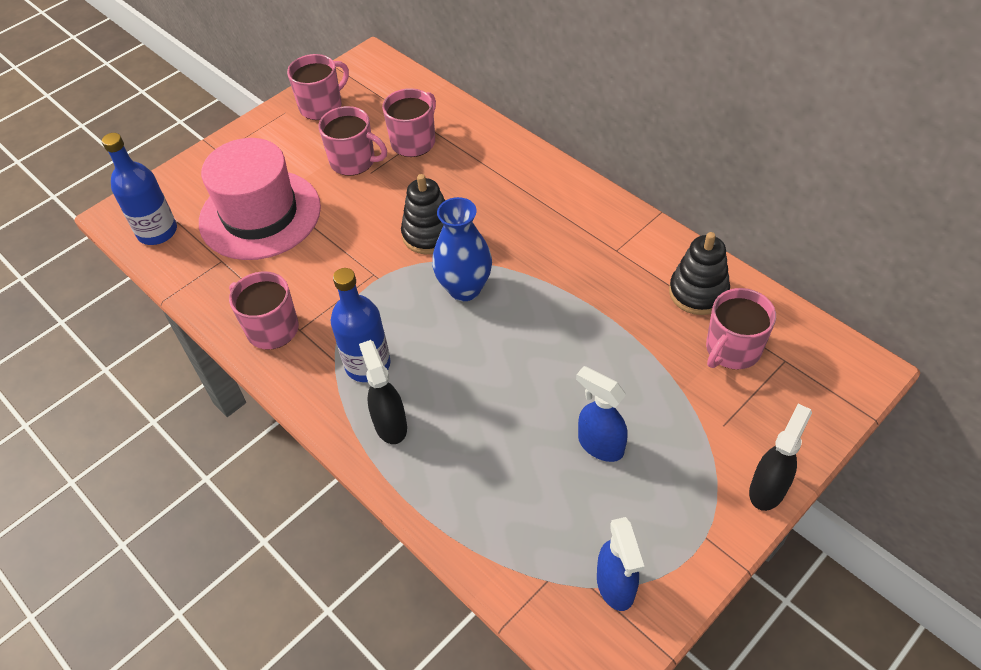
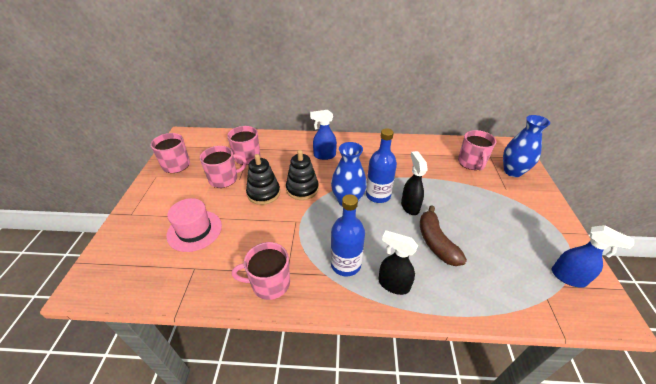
camera: 45 degrees left, 10 degrees down
(157, 232) = (127, 279): blue bottle -> blue bottle (378, 195)
(260, 214) = (194, 230): pink hat -> pink hat, size x0.63
(505, 418) = (436, 242): none -> brown banana
(600, 445) = (482, 226): blue spray bottle -> blue spray bottle (324, 156)
(698, 292) = (434, 151): black stacking toy -> black stacking toy (263, 193)
(767, 489) = (549, 201): black spray bottle -> black spray bottle (409, 206)
(783, 408) = (512, 171): none -> blue vase

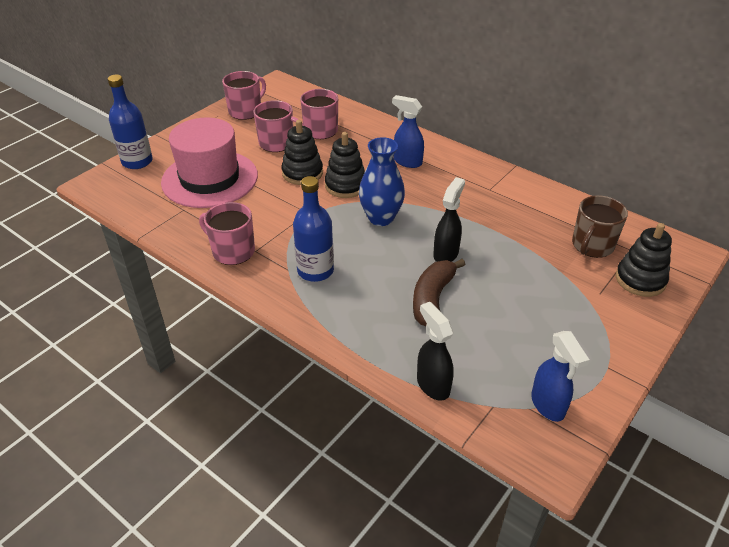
camera: 35 degrees right, 0 degrees up
(194, 230) = (210, 179): pink hat -> pink hat, size x1.59
(378, 195) = (422, 227): blue bottle -> blue bottle (137, 161)
(393, 284) = (342, 309): black spray bottle -> black spray bottle (432, 385)
(471, 163) = (592, 245): pink mug -> brown mug
(512, 171) = (640, 280): blue vase -> black stacking toy

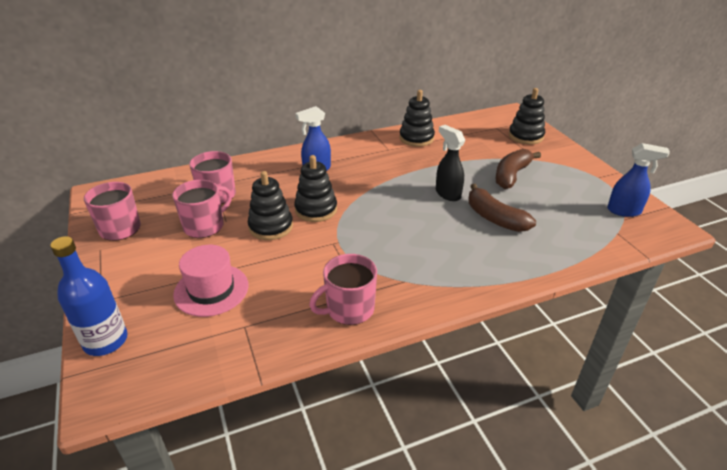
camera: 60 degrees left, 5 degrees down
(210, 179) = (211, 290): pink hat -> pink hat, size x0.63
(315, 270) = (419, 265): blue bottle -> none
(381, 218) = (378, 207): blue vase -> none
(432, 385) = (587, 251): black spray bottle -> none
(531, 290) = (511, 175): none -> brown banana
(533, 199) = (416, 138): none -> black stacking toy
(592, 245) = (482, 138): brown mug -> none

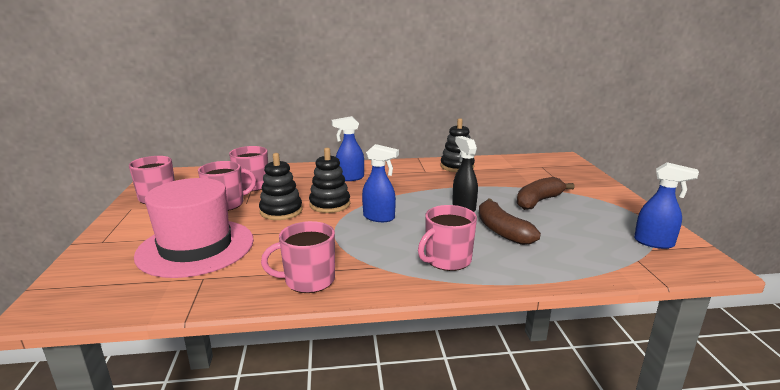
camera: 15 degrees right, 15 degrees down
(105, 341) = (81, 269): blue bottle -> none
(211, 290) = (196, 247): pink hat -> pink hat, size x1.59
(374, 219) = (379, 217): none -> blue spray bottle
(462, 261) = (447, 260): none -> pink mug
(526, 136) = (569, 175): black stacking toy -> none

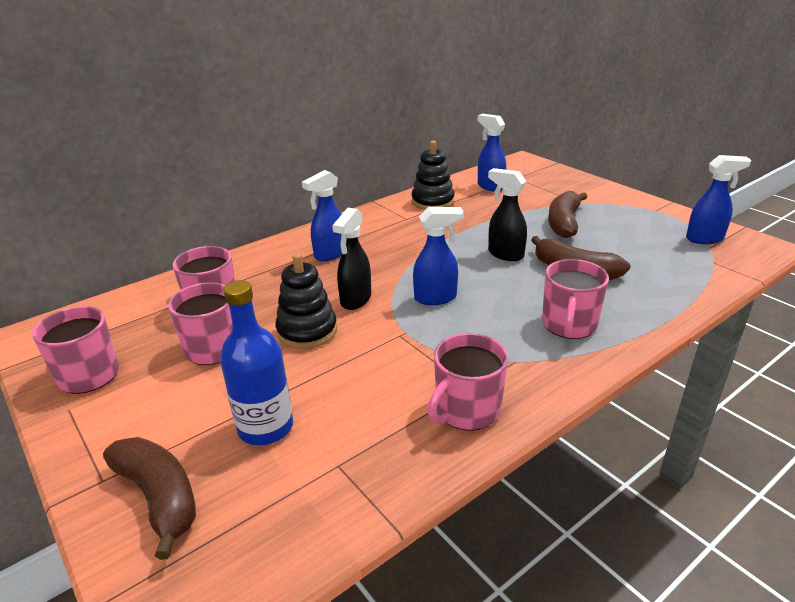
camera: 30 degrees left, 10 degrees up
(111, 258) = (159, 497): none -> brown banana
(196, 247) = (265, 427): pink hat -> blue bottle
(330, 204) = (355, 300): black stacking toy -> black spray bottle
(513, 167) = (490, 186): none -> blue spray bottle

